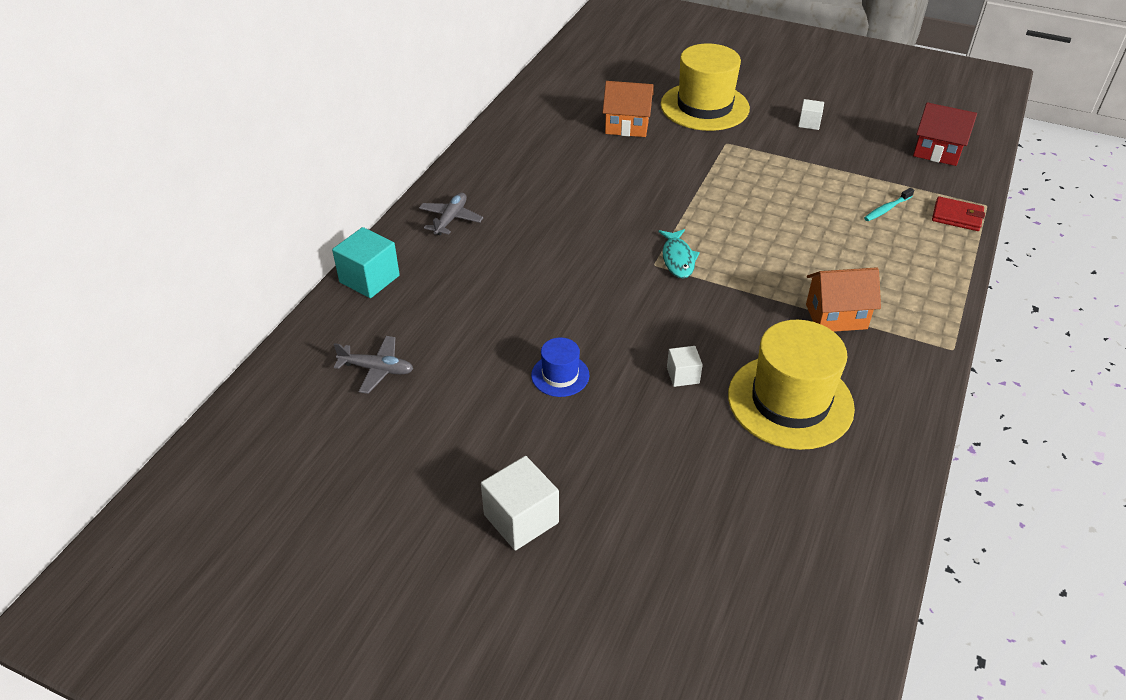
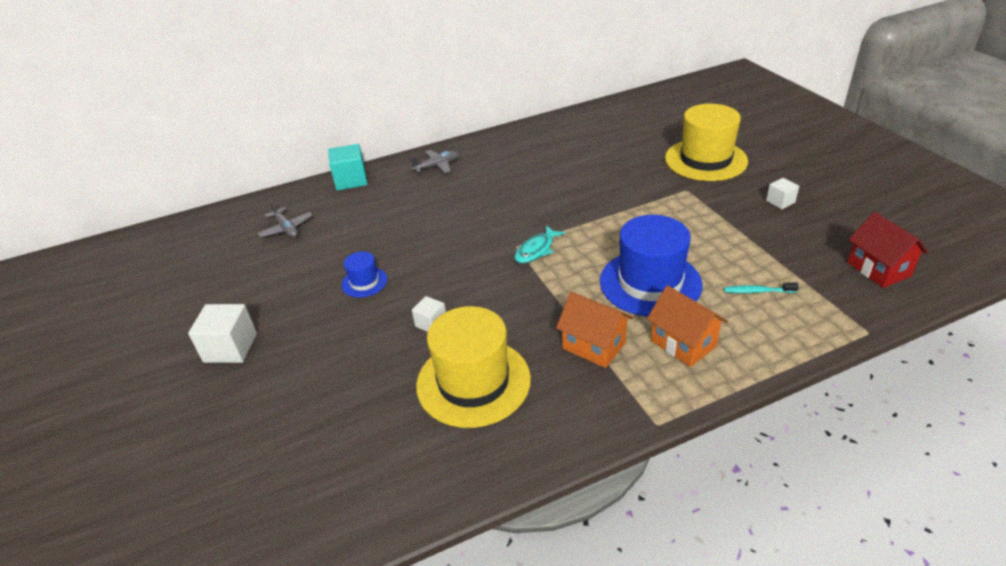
camera: 45 degrees right, 5 degrees down
(627, 126) = (626, 153): orange house -> orange house (683, 343)
(807, 241) = (650, 283): none -> blue hat
(957, 216) = (820, 327): red wallet -> none

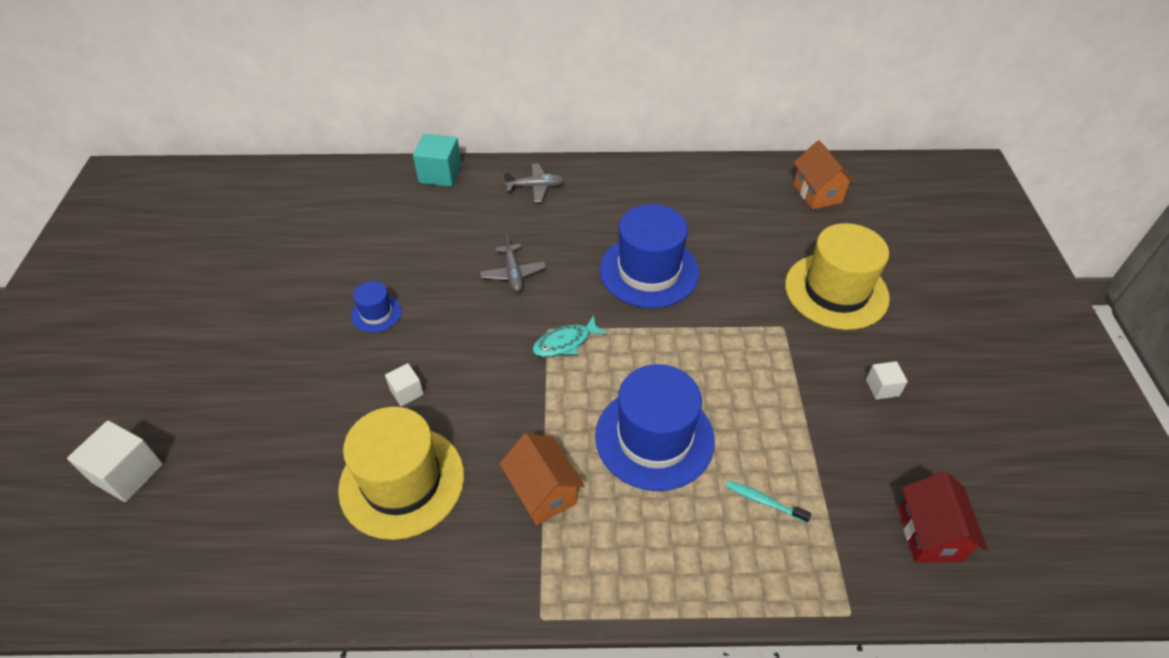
camera: 20 degrees right, 10 degrees up
(230, 348) = (219, 341): white cube -> white cube (128, 473)
(286, 228) = (345, 215): grey plane -> grey plane (513, 273)
(565, 189) = (649, 271): none -> blue hat
(683, 343) = (635, 532): orange house -> orange house (817, 193)

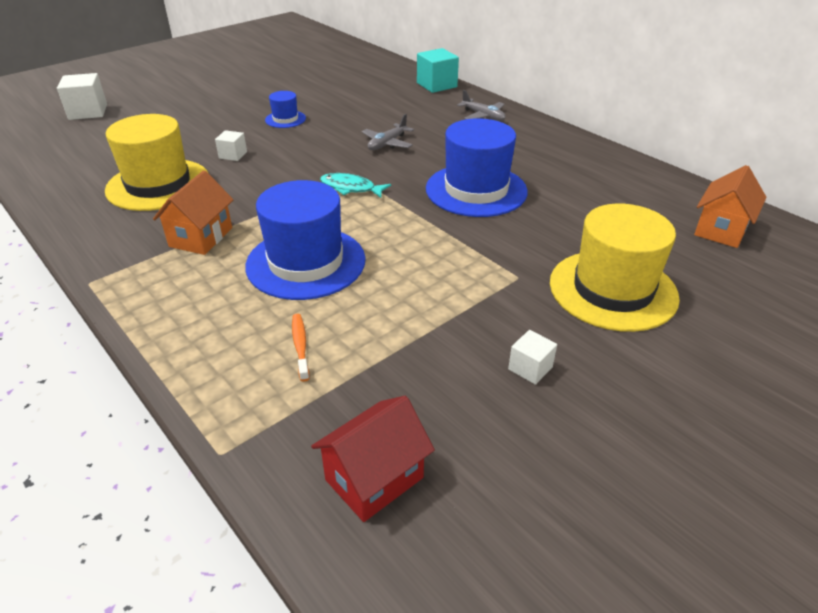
camera: 50 degrees right, 10 degrees down
(763, 501) = (300, 346): turquoise toothbrush -> orange toothbrush

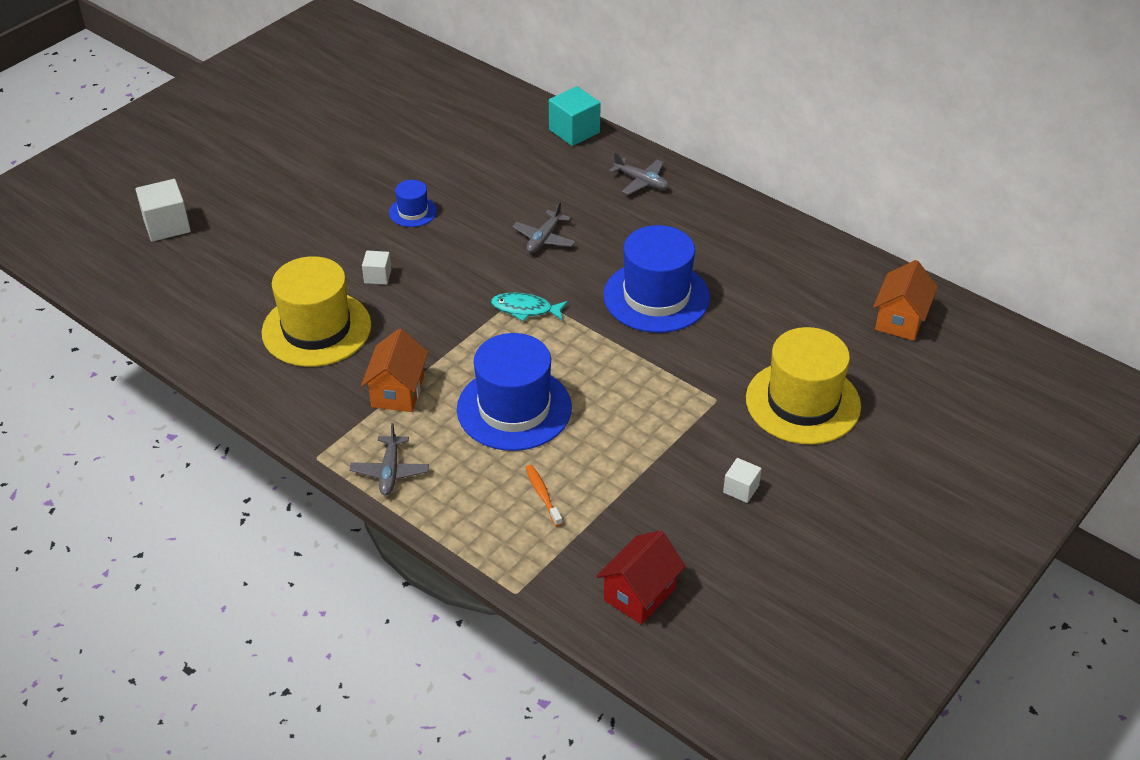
camera: 10 degrees left, 5 degrees up
(152, 304) = (390, 471): none -> grey plane

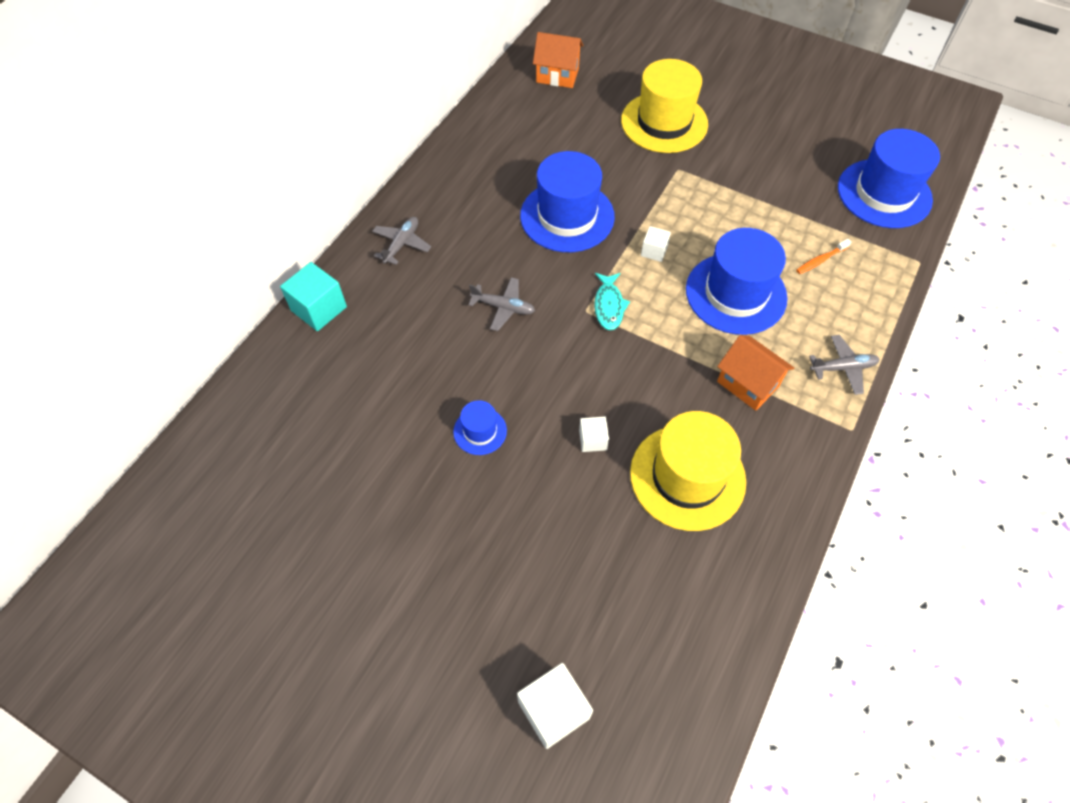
camera: 100 degrees left, 15 degrees up
(398, 392) = (748, 384): orange house -> orange house turned 45 degrees clockwise
(639, 594) = (884, 193): red house -> blue hat
(741, 489) = (764, 149): white cube -> white cube (654, 251)

